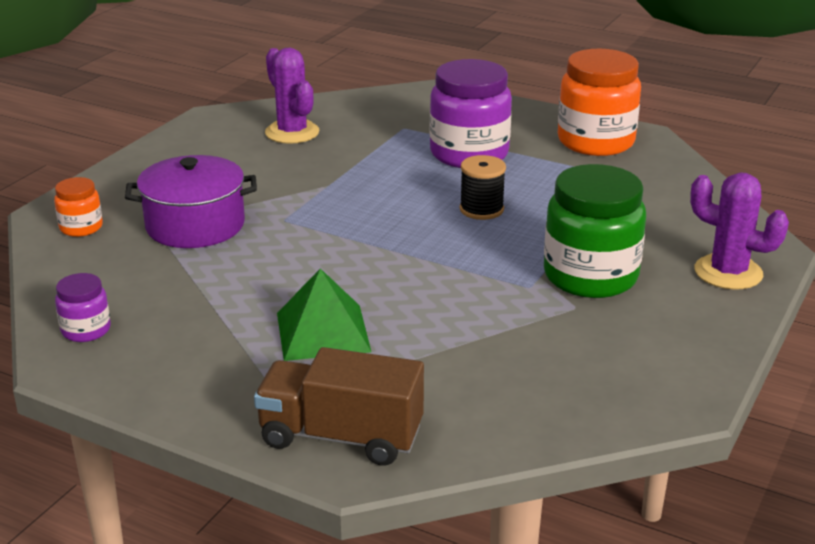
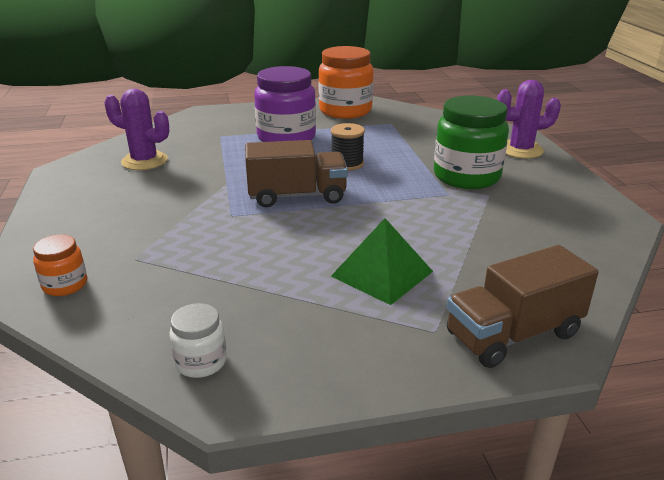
camera: 40 degrees left, 0 degrees up
(86, 330) = (201, 362): purple jar -> white jar
(195, 225) = (168, 244): purple pot -> none
(372, 225) = (297, 196): none -> brown truck

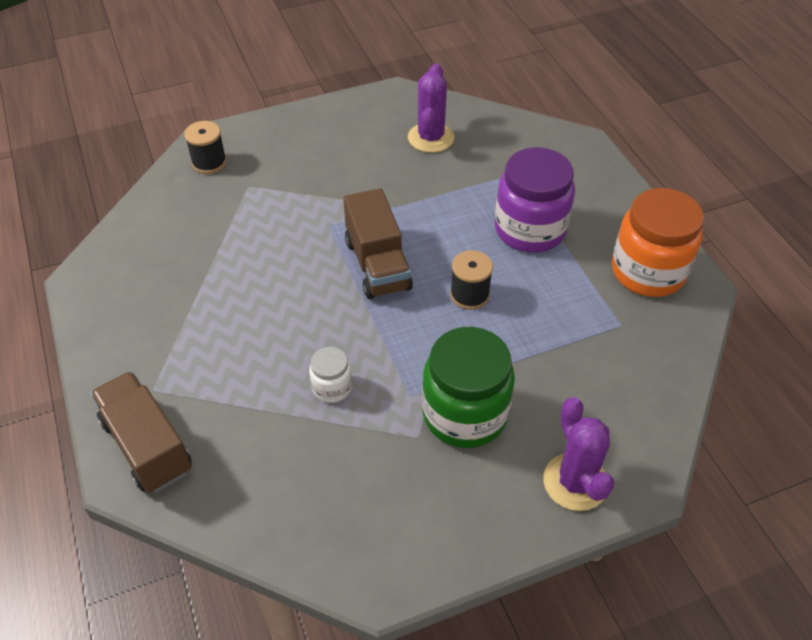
camera: 80 degrees right, 20 degrees up
(65, 285) = (209, 162): orange jar -> black spool
(201, 362) = (120, 257): white jar -> white jar (332, 387)
(382, 273) = (236, 347): green pyramid -> none

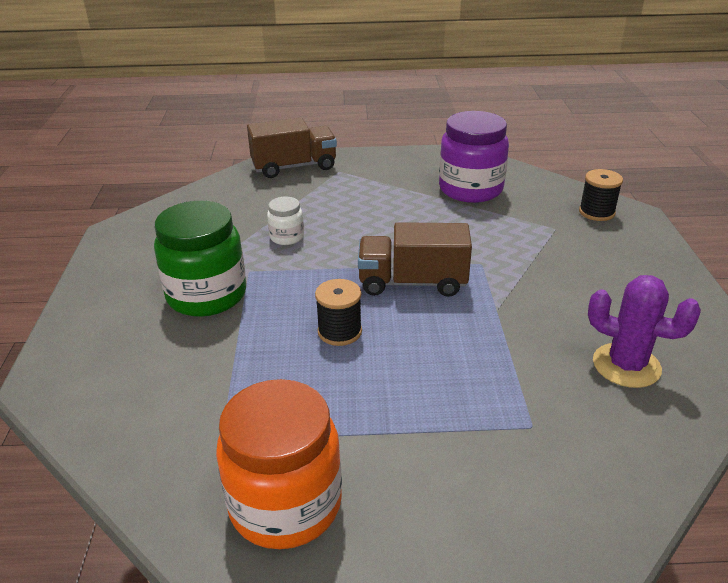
camera: 110 degrees right, 15 degrees down
(530, 230) = (417, 408): purple jar -> purple jar (470, 189)
(575, 482) = (88, 338): purple cactus -> none

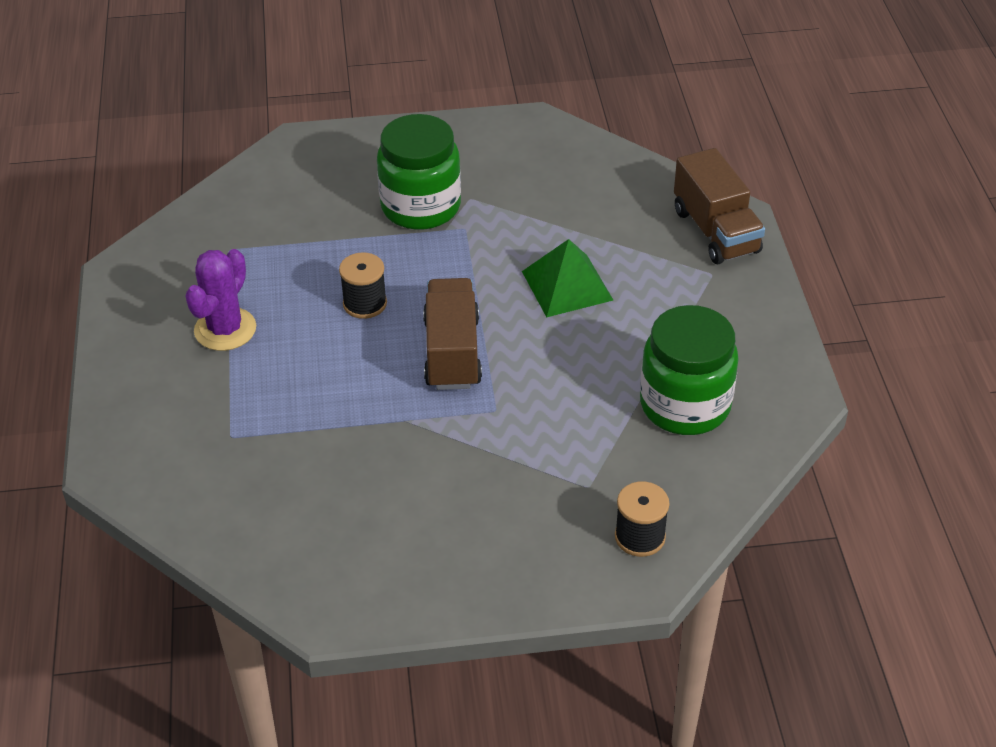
camera: 85 degrees right, 10 degrees up
(285, 504) = (161, 293): orange jar -> none
(287, 237) = (536, 247): white jar -> none
(338, 226) = (567, 285): none -> green pyramid
(470, 189) = (685, 405): purple jar -> green jar
(626, 365) = (312, 517): purple cactus -> purple cactus (225, 329)

